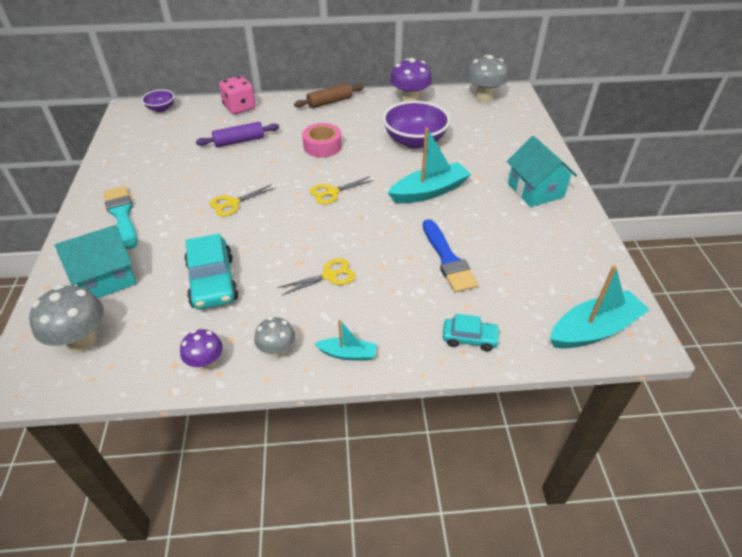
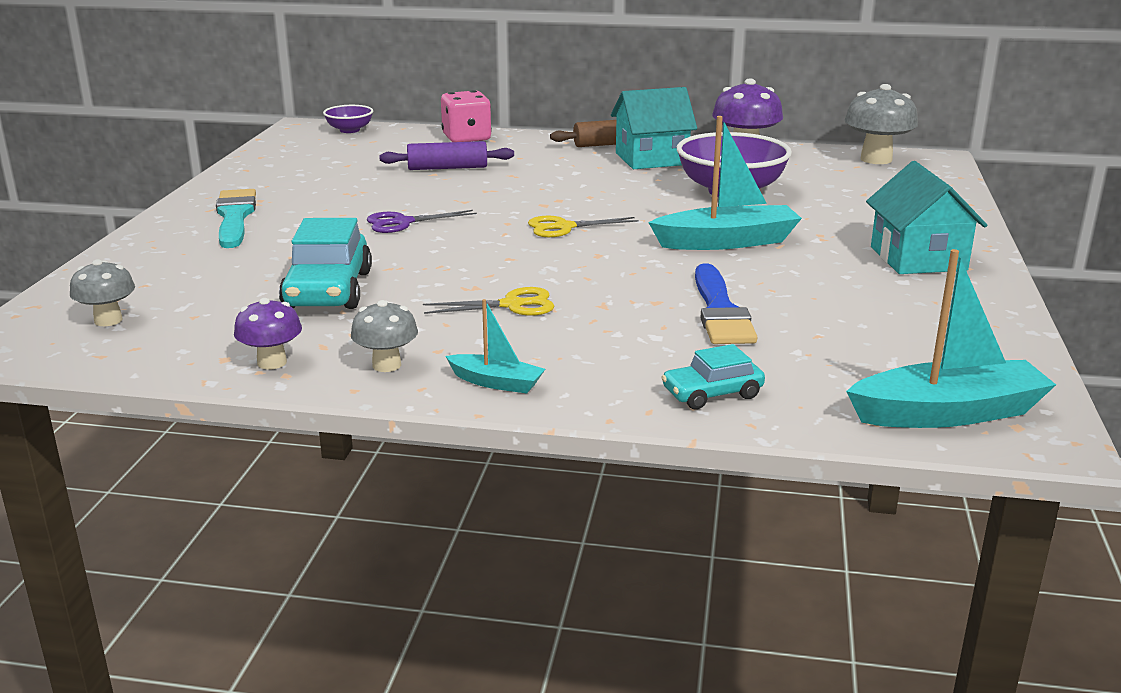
camera: 15 degrees right, 20 degrees down
(82, 341) = (108, 320): grey mushroom -> grey mushroom, size x0.61
(107, 278) = (178, 270): turquoise house -> turquoise house (651, 159)
(232, 203) = (402, 222): yellow scissors -> purple scissors
(322, 146) = (574, 183): pink tape -> none
(469, 338) = (712, 394): turquoise car -> turquoise car turned 135 degrees clockwise

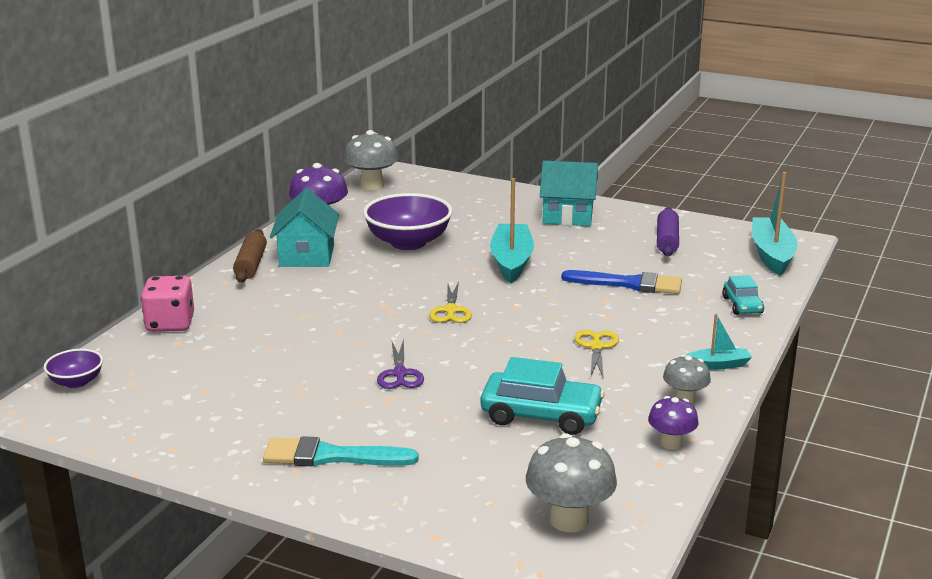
camera: 75 degrees left, 0 degrees up
(108, 320) = (569, 520): grey mushroom -> grey mushroom, size x1.65
(447, 168) = (259, 341): purple rolling pin -> purple rolling pin (667, 240)
(496, 382) = (717, 365): turquoise boat -> turquoise boat turned 45 degrees clockwise

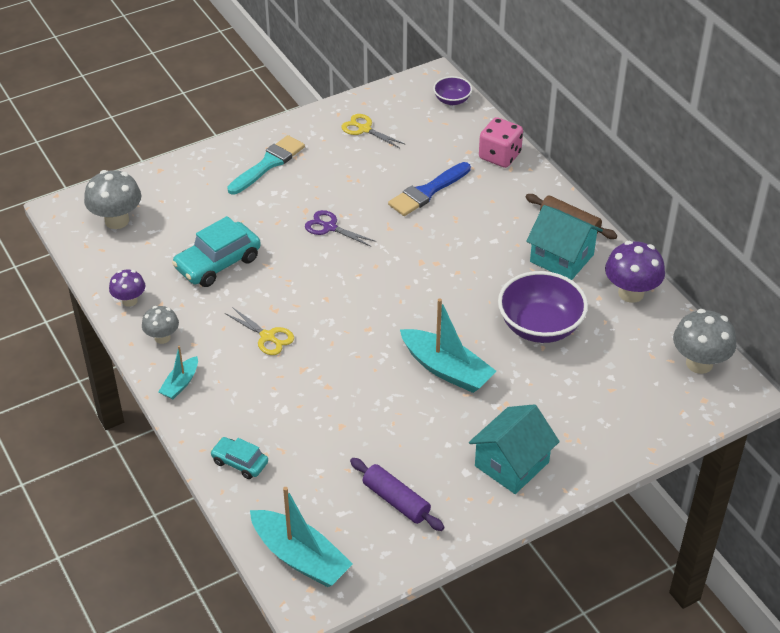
camera: 125 degrees right, 20 degrees up
(450, 310) = (393, 292): yellow scissors -> yellow scissors (364, 129)
(629, 284) = (340, 417): blue brush -> blue brush (427, 192)

